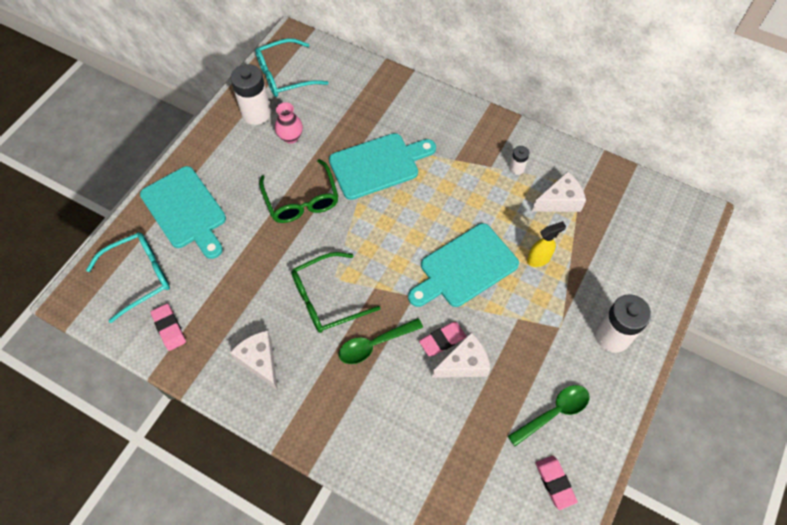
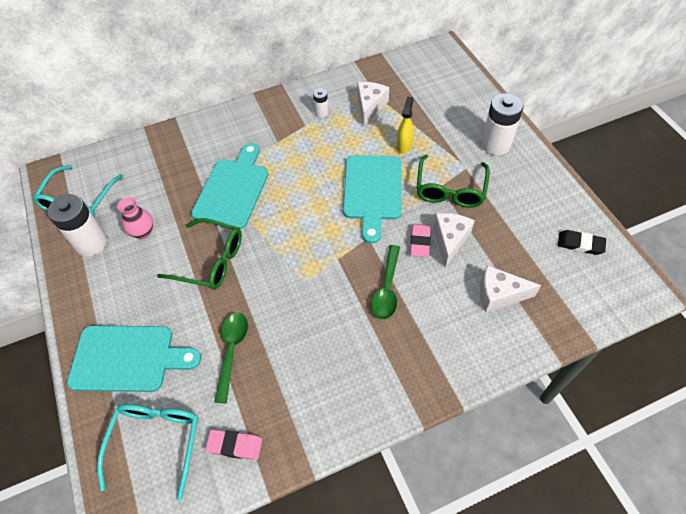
camera: 50 degrees left, 5 degrees down
(260, 361) = (332, 385): white cheese -> white cheese (499, 295)
(327, 298) = (318, 298): green glasses -> green glasses (450, 189)
(553, 413) = (528, 212): green spoon -> green spoon (232, 351)
(555, 482) = (580, 244): pink eraser -> black eraser

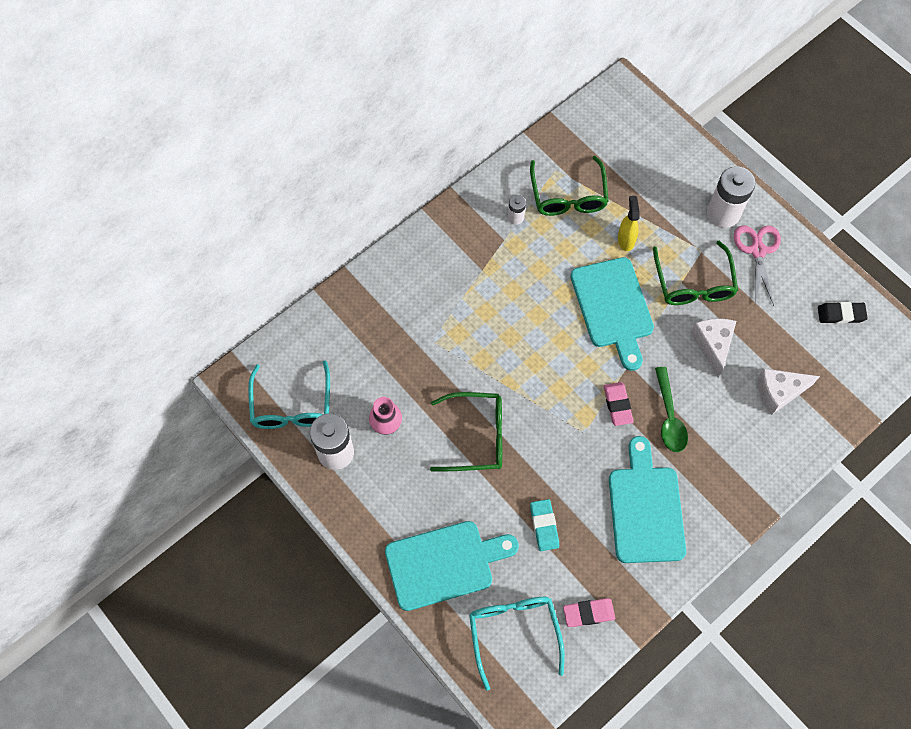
camera: 20 degrees left, 10 degrees up
(232, 190) = (460, 346): turquoise cutting board -> turquoise cutting board (645, 508)
(232, 351) = (544, 526): green spoon -> turquoise eraser
(370, 107) = (568, 195): white cheese -> green glasses
(420, 242) = (683, 355): pink eraser -> pink eraser (617, 405)
(516, 178) = (757, 251): none -> pink scissors

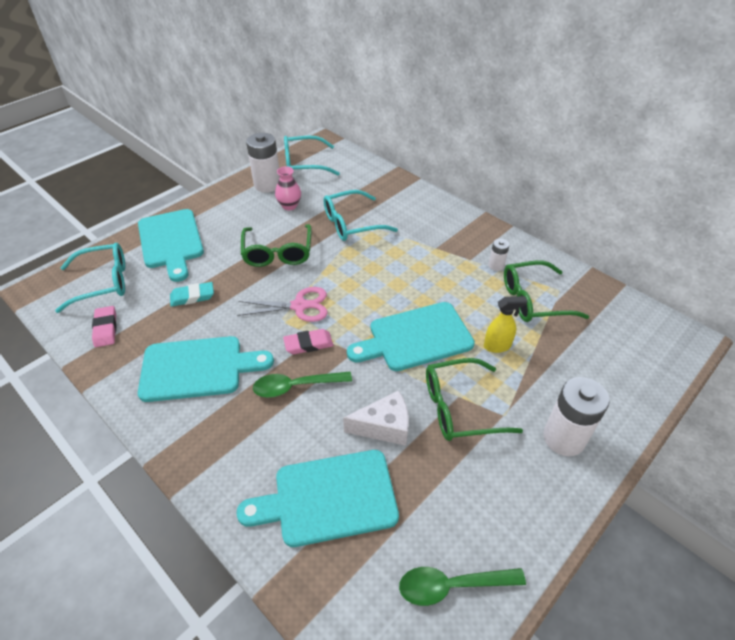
camera: 85 degrees right, 20 degrees down
(430, 353) = (352, 223): none -> turquoise glasses
(757, 251) = (522, 477): pink scissors -> pink scissors (299, 306)
(779, 392) = (328, 498): white cheese -> turquoise cutting board
(841, 314) = (452, 585): black eraser -> green spoon

